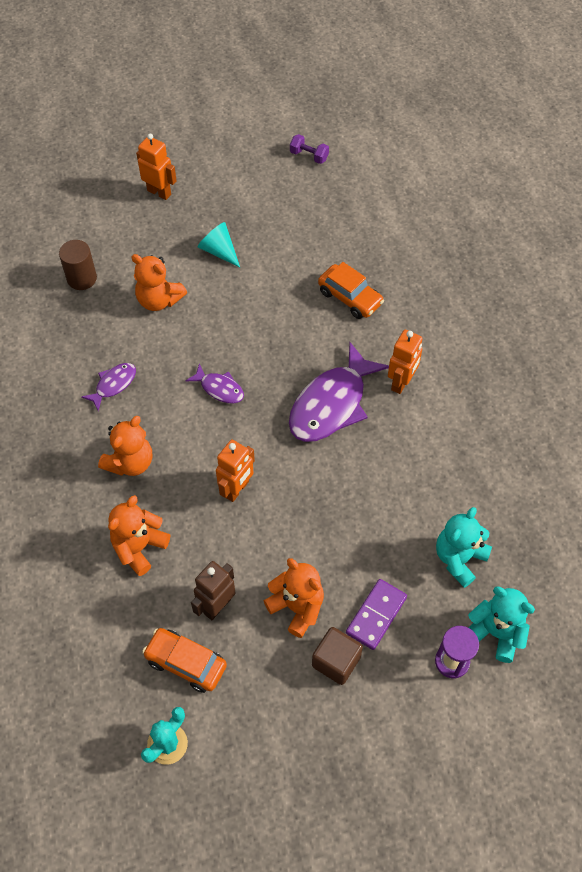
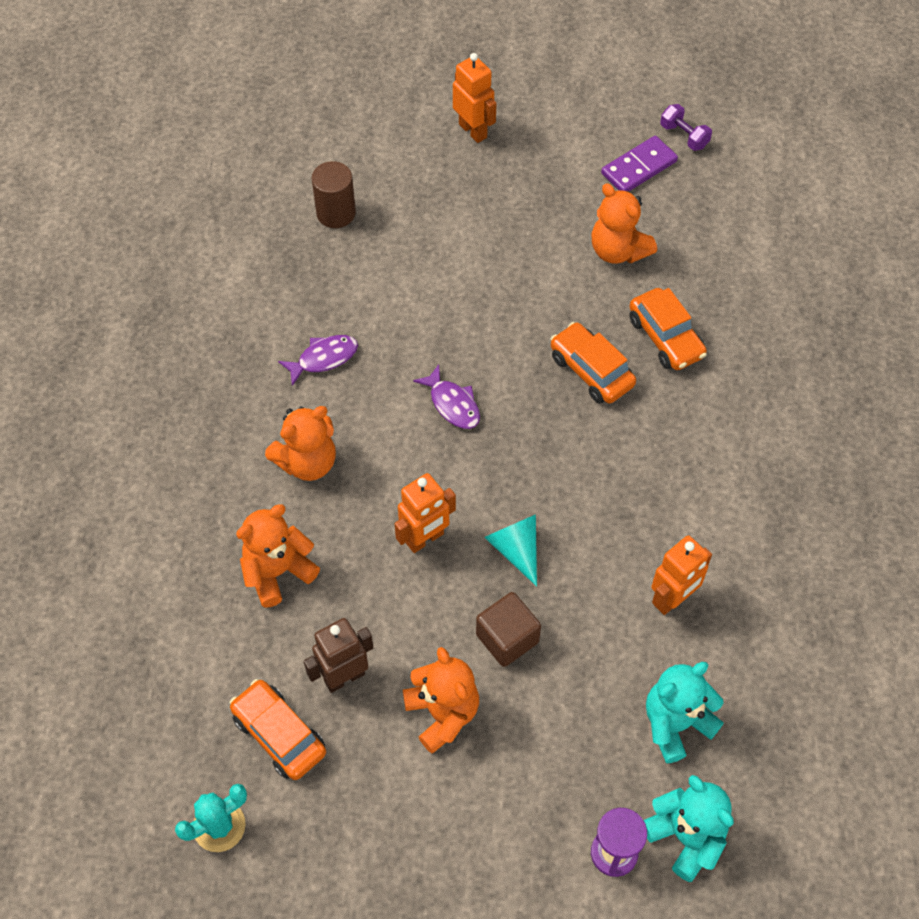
camera: 20 degrees right, 0 degrees up
(159, 300) = (420, 268): orange teddy bear -> orange teddy bear (618, 250)
(219, 251) = (520, 227): turquoise cone -> turquoise cone (515, 549)
(308, 336) = (591, 371): none -> orange car
(332, 404) = (588, 468): purple fish -> none
(336, 661) = (465, 799): brown cube -> brown cube (507, 638)
(376, 615) = (539, 758): purple domino -> purple domino (638, 167)
(401, 382) = (690, 469): orange robot -> orange robot (672, 599)

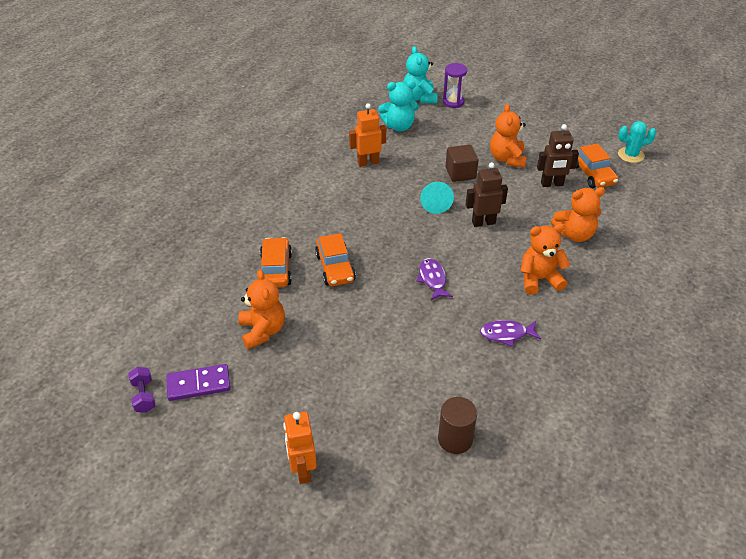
camera: 155 degrees left, 15 degrees down
(425, 539) = (483, 222): orange robot -> brown robot

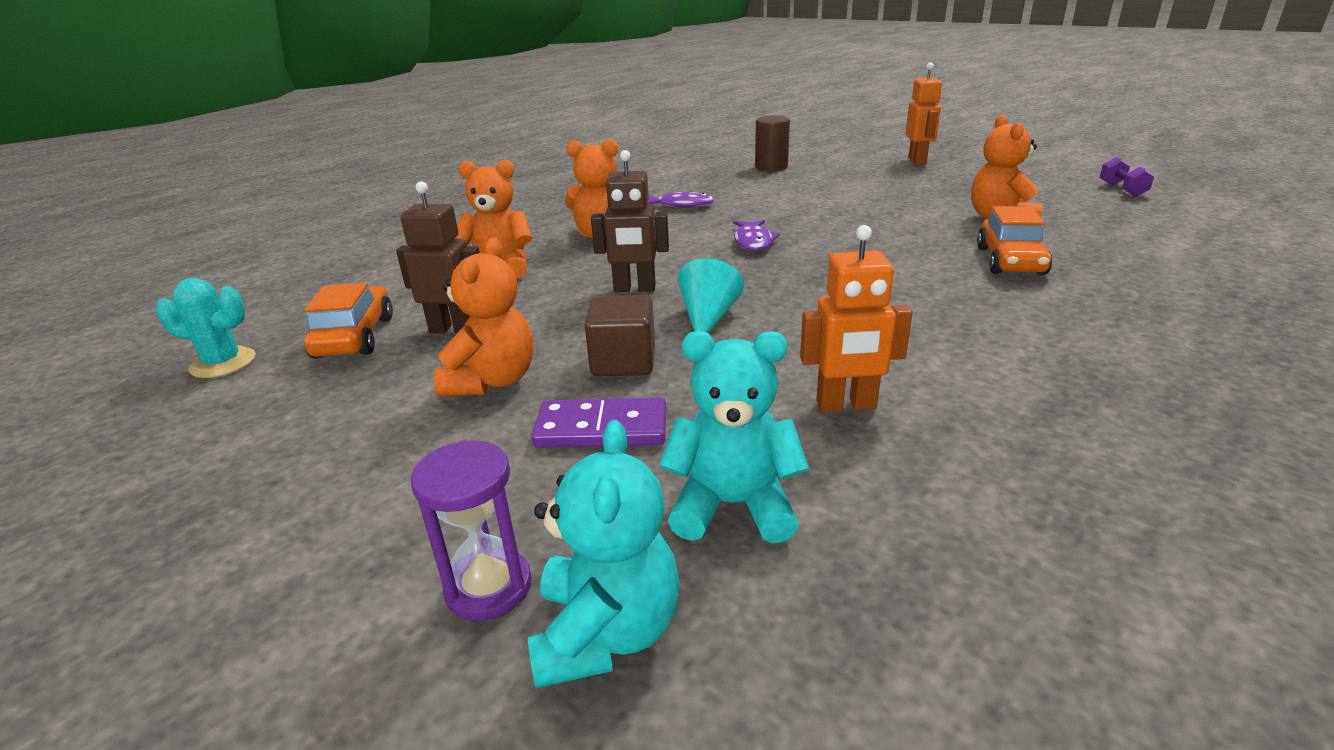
camera: 165 degrees left, 15 degrees down
(198, 384) = (1059, 193): purple domino -> purple domino (602, 428)
(335, 268) = (907, 258): orange car -> none

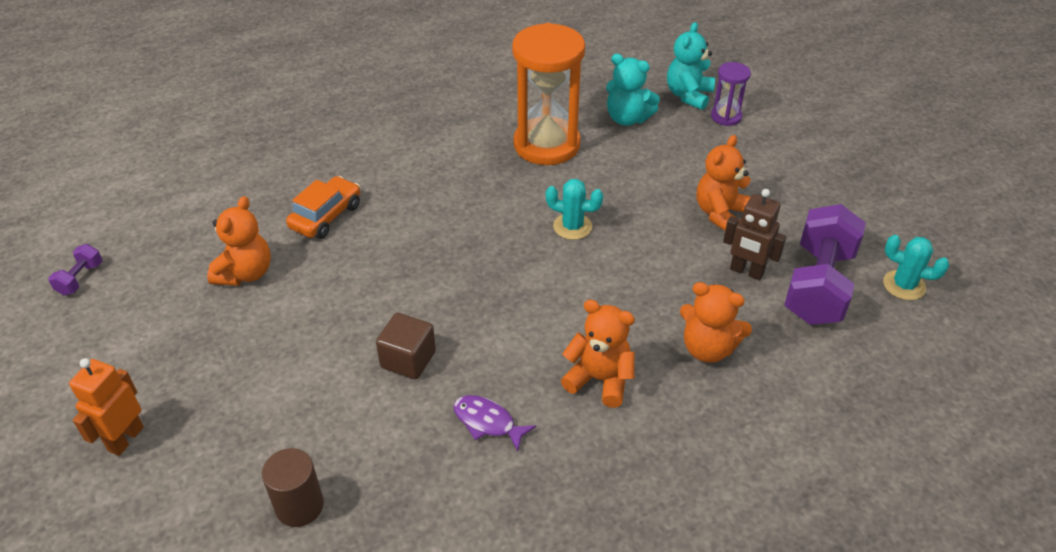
camera: 160 degrees left, 15 degrees up
(354, 337) = (818, 285): orange car -> purple dumbbell
(602, 428) = (668, 166): purple domino -> none
(623, 362) = (641, 205): brown cube -> brown cube (408, 359)
(634, 289) = (605, 276): brown robot -> none
(708, 318) = (572, 226): turquoise cone -> turquoise cactus
(753, 242) = (474, 312): purple fish -> none
(846, 405) = (546, 145): orange robot -> orange hourglass

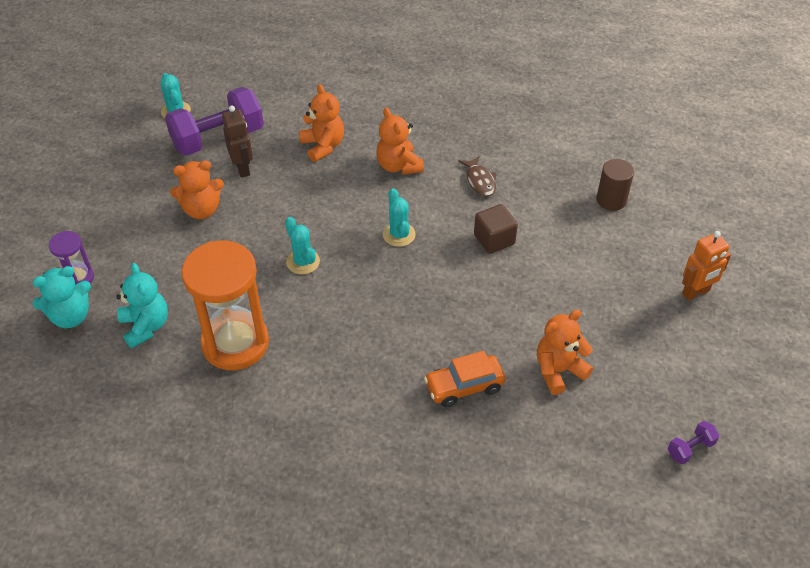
camera: 140 degrees left, 5 degrees up
(487, 422) = (480, 181): purple fish -> brown fish
(513, 303) = (399, 234): none -> turquoise cactus

